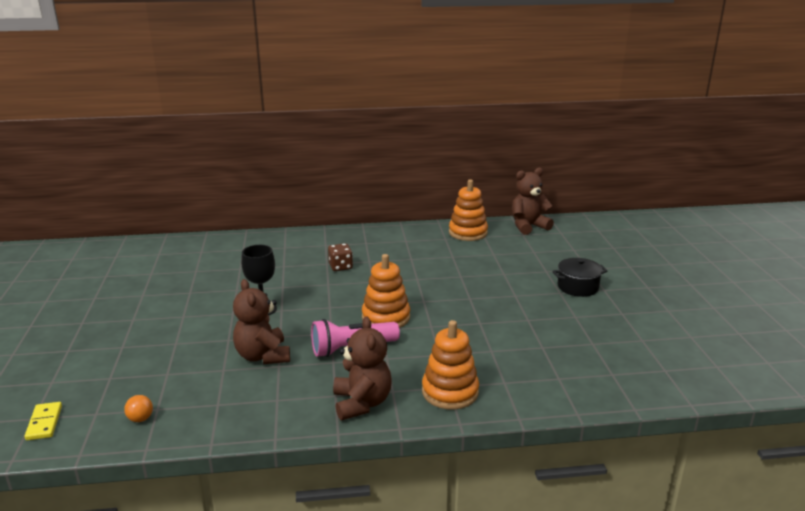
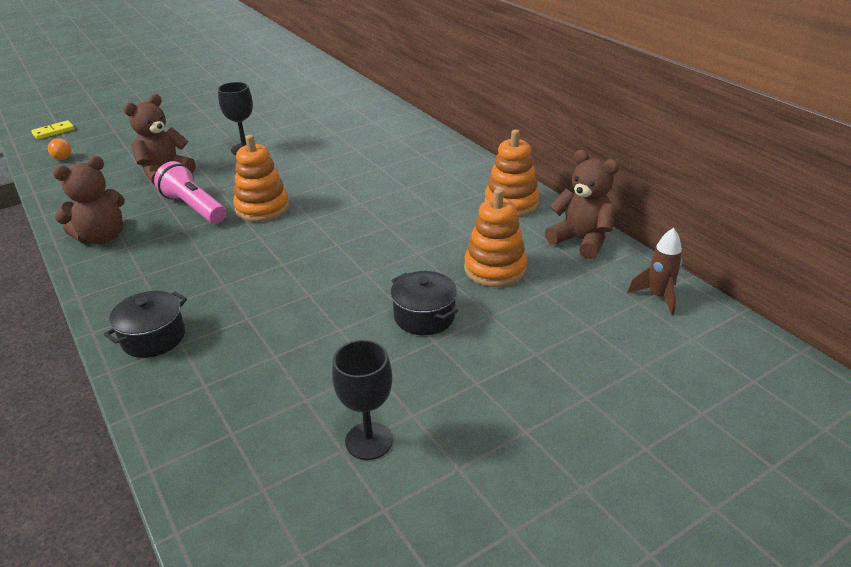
camera: 65 degrees right, 10 degrees up
(340, 267) = (354, 157): brown dice -> none
(450, 392) = (132, 278): orange stacking toy -> orange stacking toy (495, 269)
(544, 389) = (153, 338): none -> black pot
(596, 225) = (658, 296): none -> brown rocket
(685, 327) = (369, 441): none -> black goblet

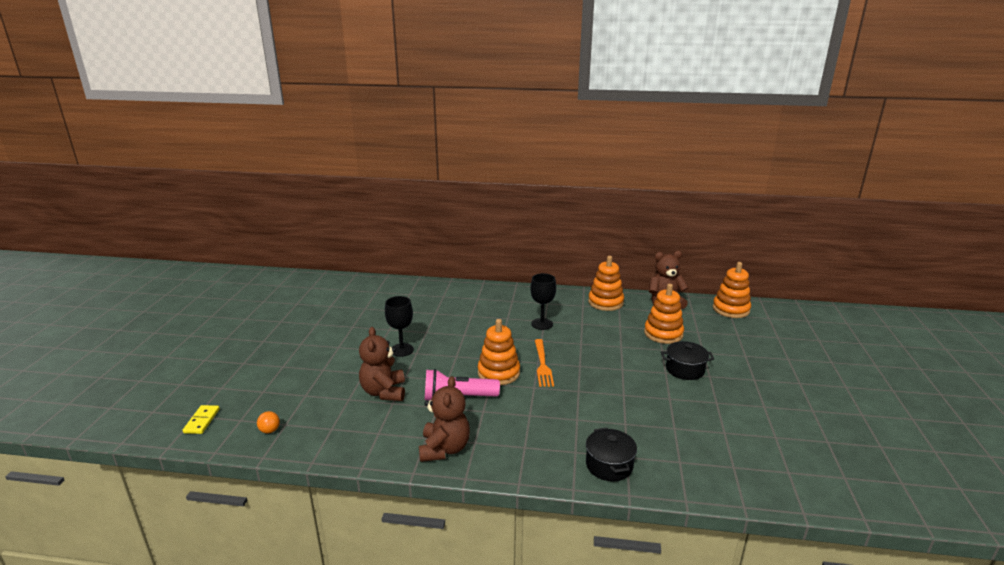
camera: 50 degrees left, 10 degrees down
(309, 223) = (542, 365): none -> orange fork
(369, 441) = (774, 426): black goblet -> black goblet (542, 324)
(658, 296) = (731, 309): brown rocket -> orange stacking toy

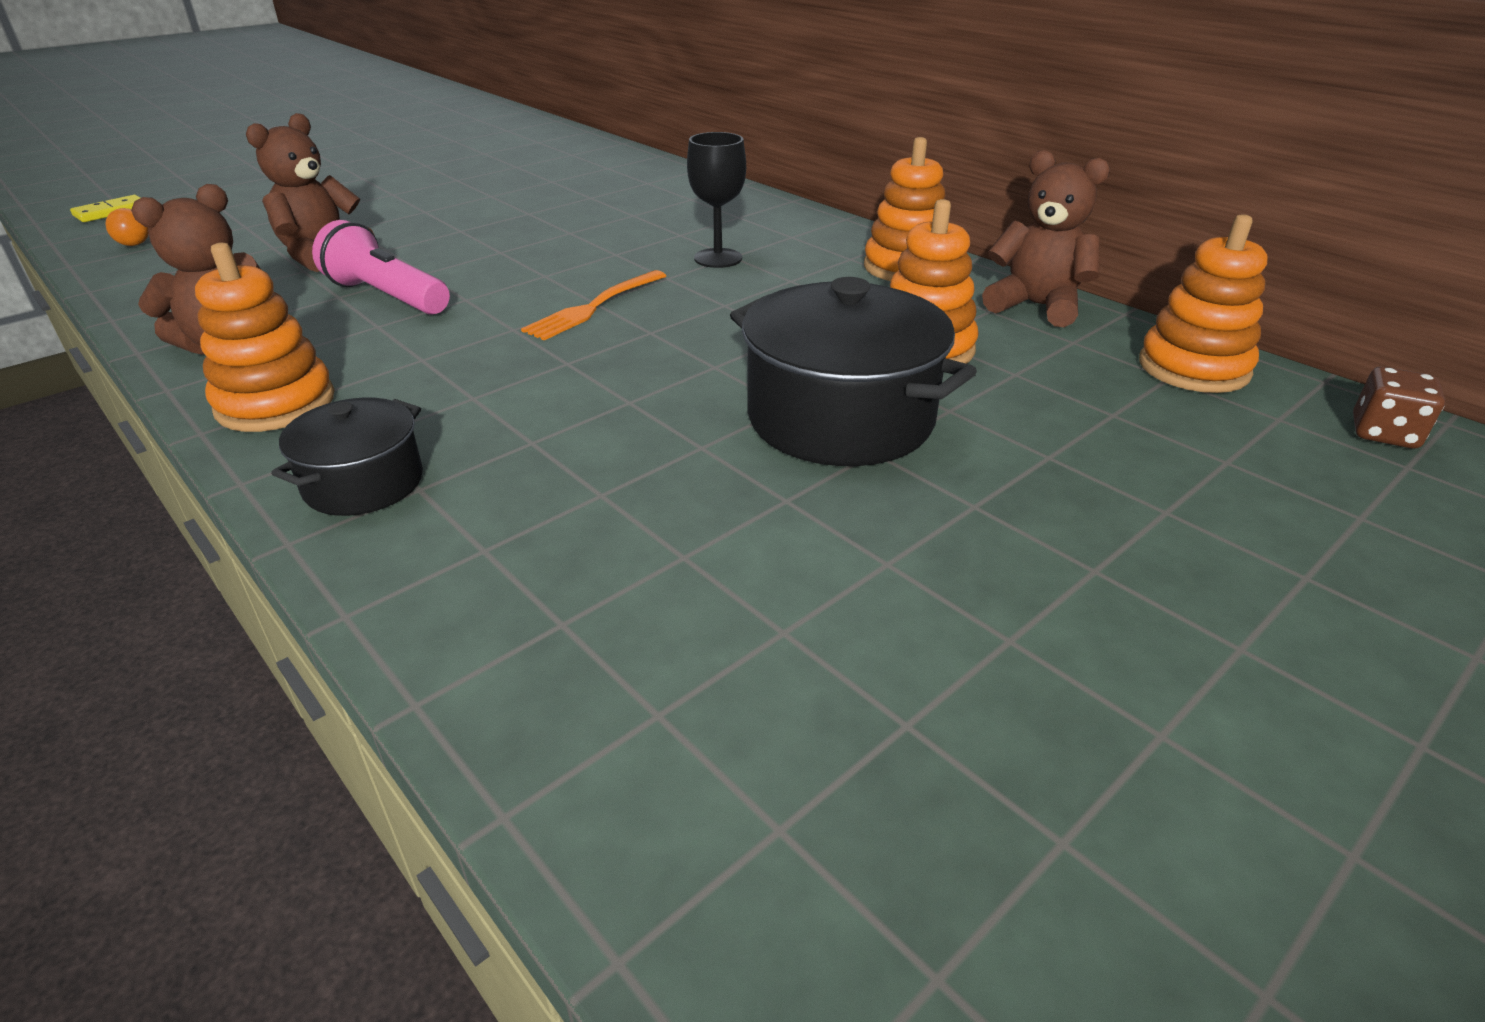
camera: 40 degrees right, 10 degrees up
(402, 350) = (451, 221): black goblet -> none
(498, 373) = (506, 292): orange stacking toy -> orange stacking toy (276, 403)
(685, 369) = (840, 418): black pot -> black pot, size x1.79
(791, 312) = (1383, 433): none -> brown dice

